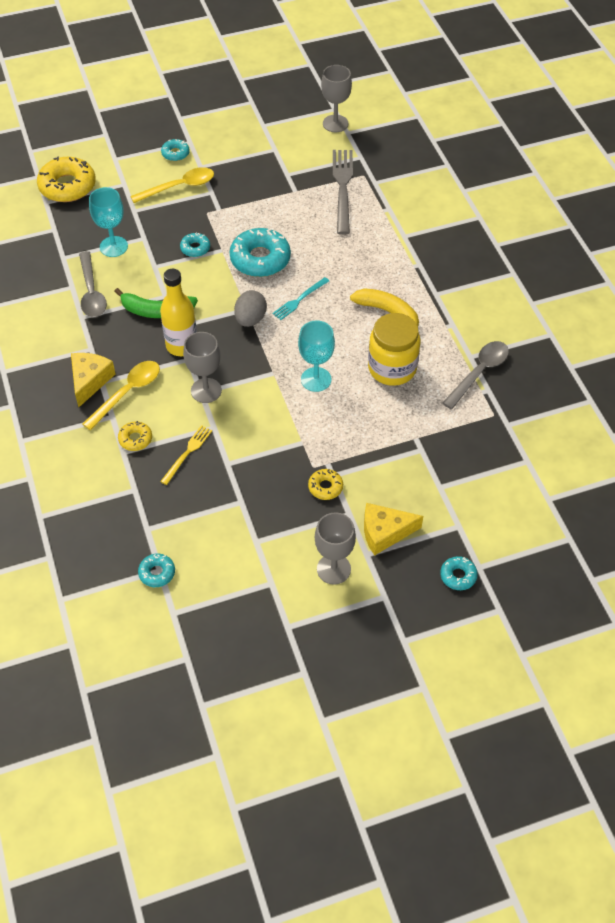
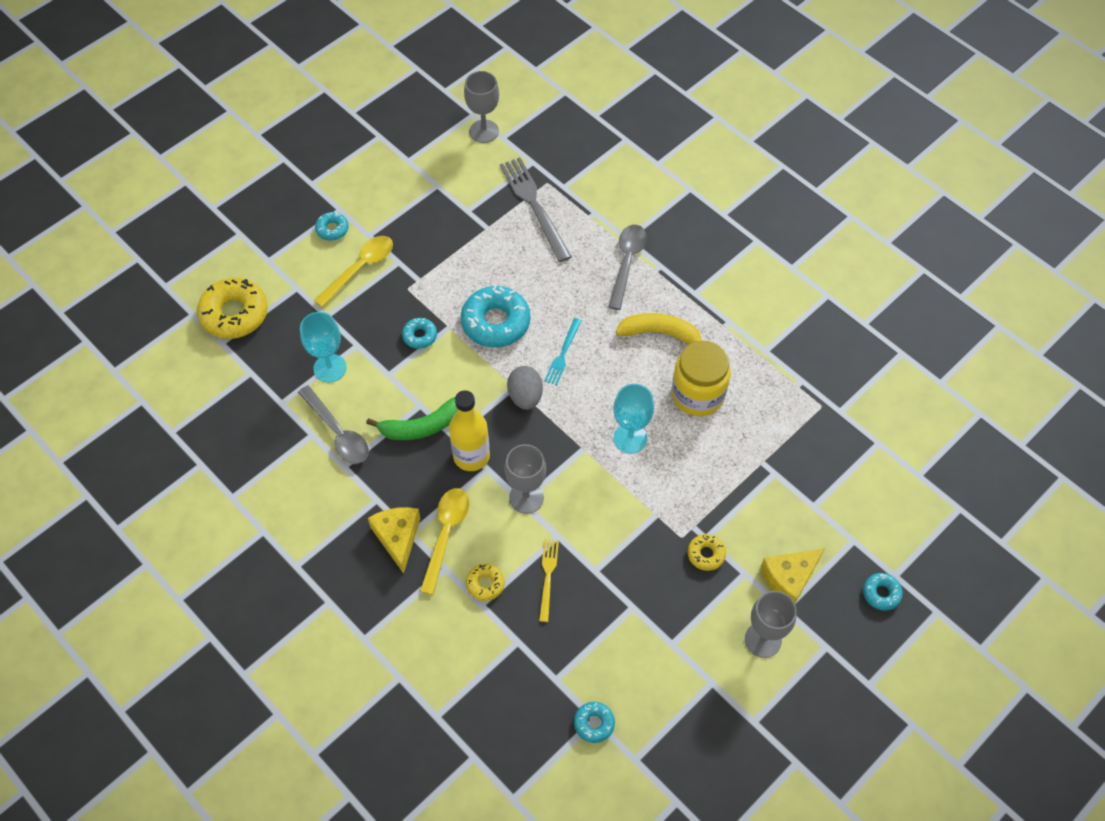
camera: 25 degrees left, 5 degrees up
(479, 372) = (783, 365): grey spoon -> grey spoon (627, 262)

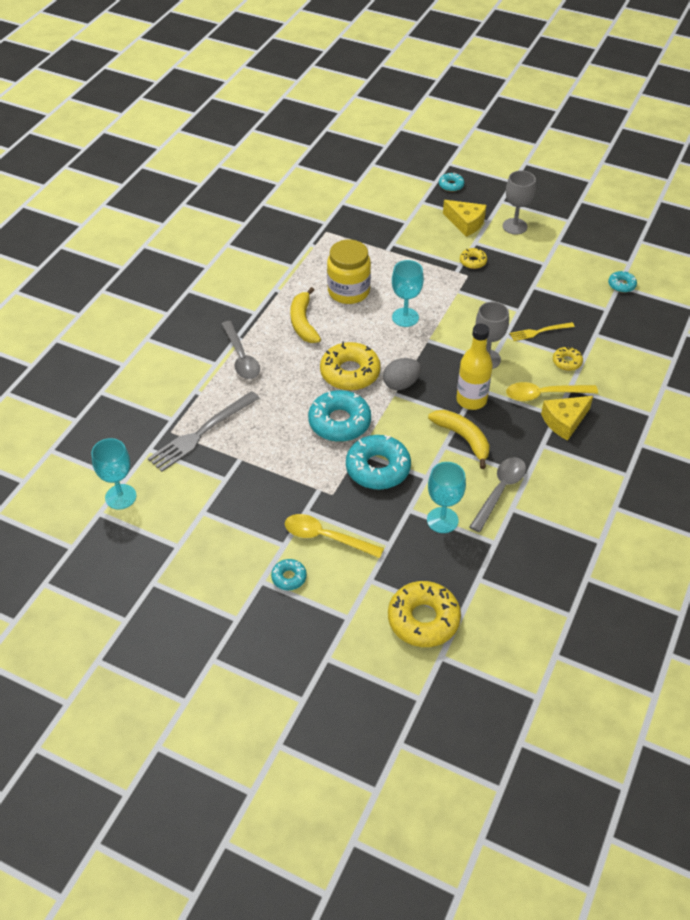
camera: 110 degrees left, 10 degrees down
(420, 336) = (378, 468): turquoise donut -> turquoise donut, size x2.00
(421, 426) = (463, 438): green banana -> yellow banana
(484, 131) = (120, 497): grey goblet -> turquoise goblet
(563, 354) = (350, 373): turquoise fork -> yellow donut
(627, 262) = (241, 357): grey spoon -> grey spoon turned 105 degrees counterclockwise

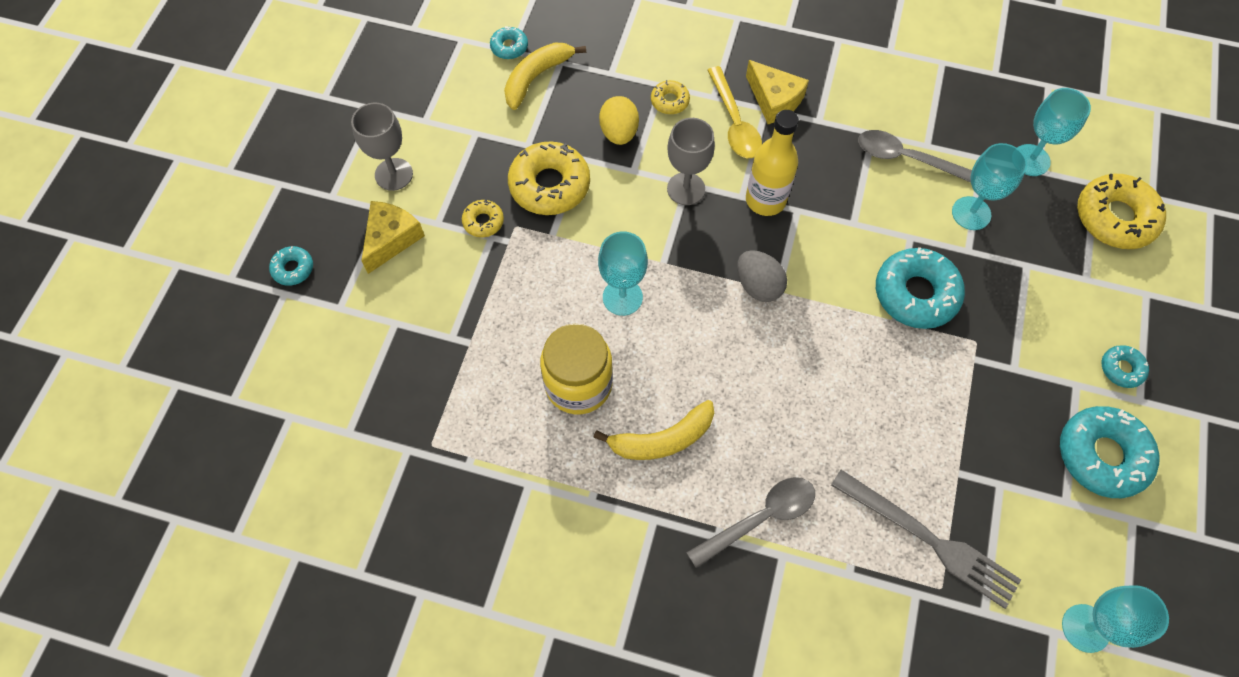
camera: 100 degrees left, 15 degrees up
(325, 537) = (1046, 337): yellow spoon -> none
(339, 422) = (851, 353): turquoise donut -> turquoise donut (1102, 455)
(350, 373) = (753, 354): yellow donut -> yellow donut (549, 185)
(463, 438) = (835, 203): yellow banana -> yellow banana (536, 77)
(489, 576) = (1030, 160): none -> turquoise goblet
(539, 331) = (619, 133): yellow fork -> yellow egg

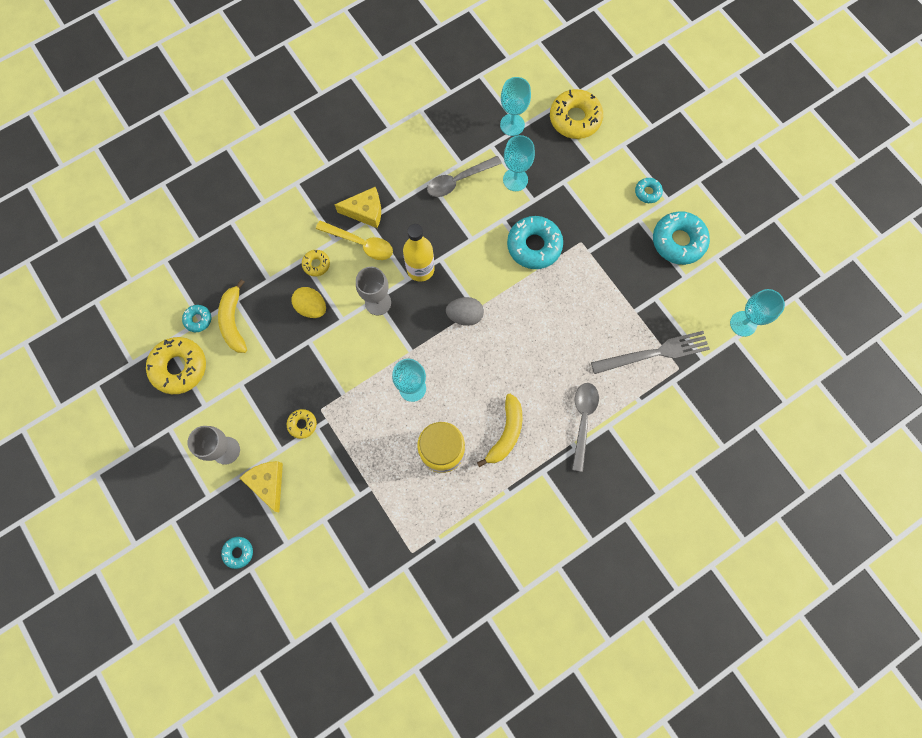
camera: 50 degrees left, 10 degrees up
(549, 185) = (311, 371): yellow donut -> yellow donut (179, 367)

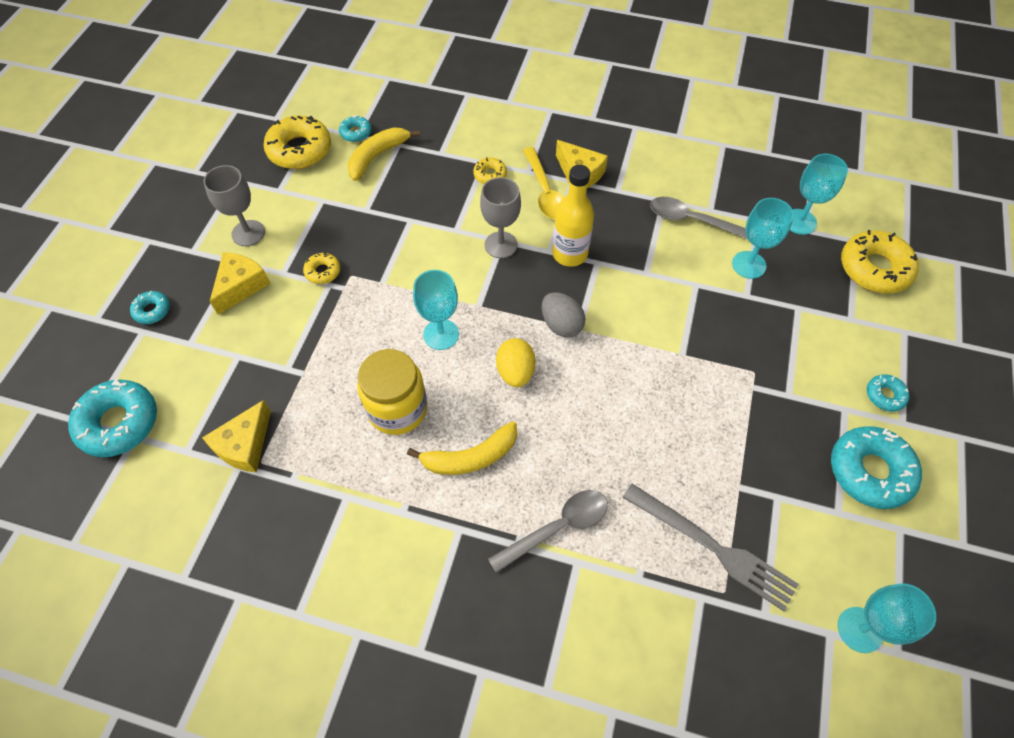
camera: 50 degrees right, 15 degrees down
(312, 307) = (445, 200): yellow egg -> yellow egg (515, 372)
(393, 555) = (245, 445): none -> yellow cheese
(534, 246) = (700, 331): turquoise donut -> turquoise donut (119, 423)

